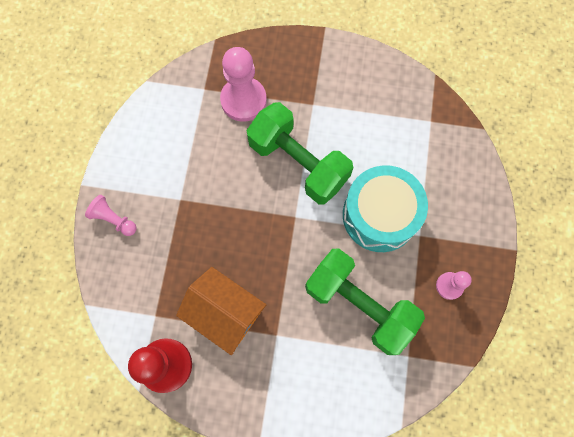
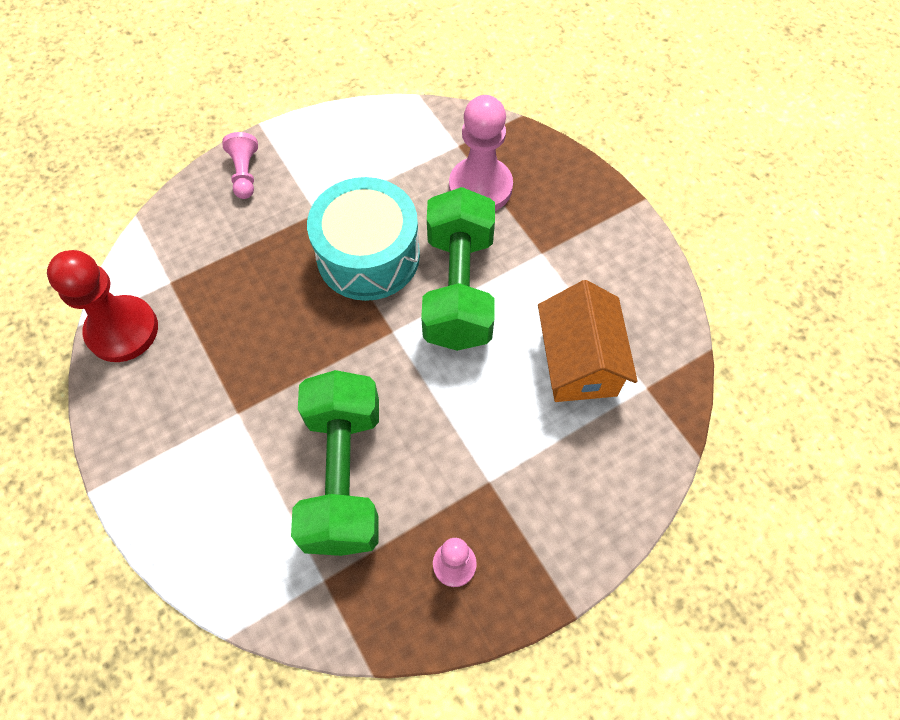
camera: 50 degrees right, 10 degrees down
(225, 313) = (223, 343): orange house -> orange house (578, 362)
(380, 215) = (473, 417): turquoise drum -> turquoise drum (368, 255)

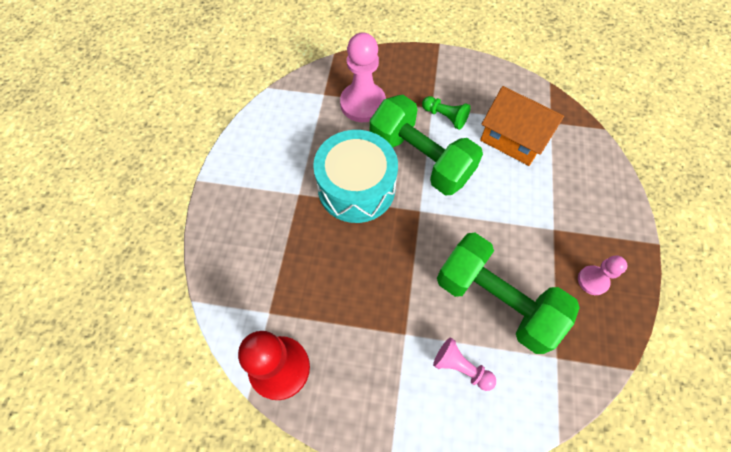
camera: 50 degrees left, 0 degrees up
(245, 173) = (228, 213): pink pawn -> pink pawn (461, 367)
(541, 274) = (445, 117): none -> green pawn

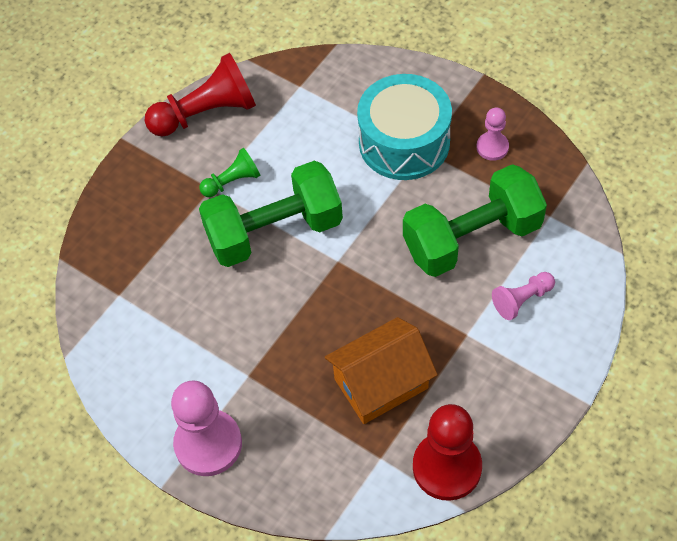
camera: 60 degrees left, 5 degrees down
(356, 188) = (274, 311): turquoise drum -> turquoise drum (404, 142)
(363, 104) = (161, 257): pink pawn -> pink pawn (208, 444)
(489, 78) = (206, 113): none -> red pawn
(513, 139) = (300, 131): orange house -> orange house (381, 383)

